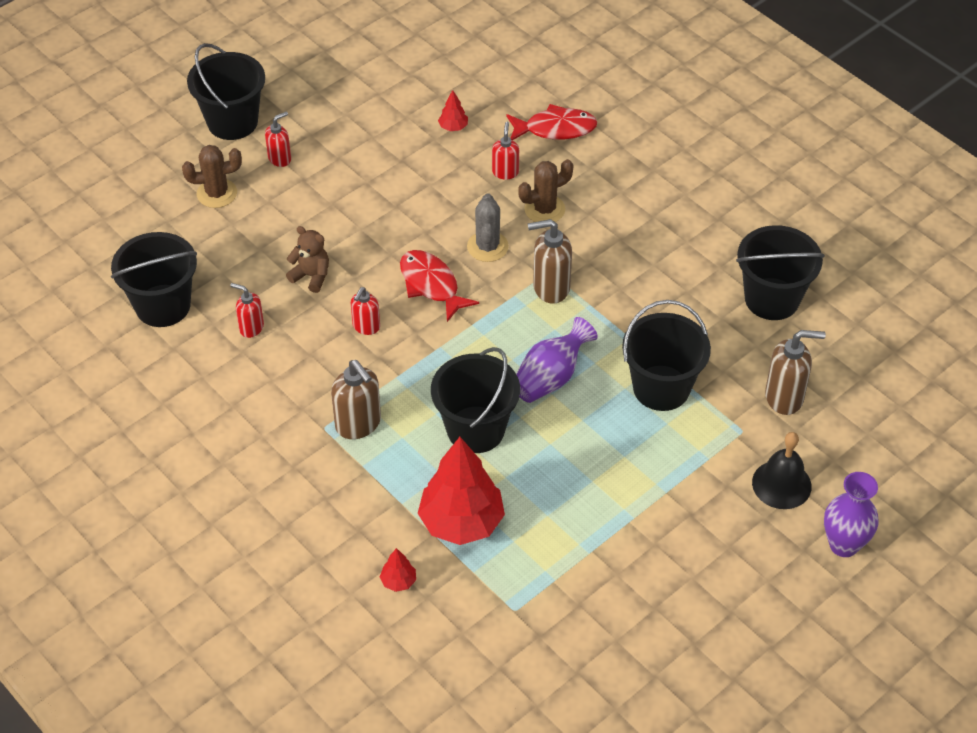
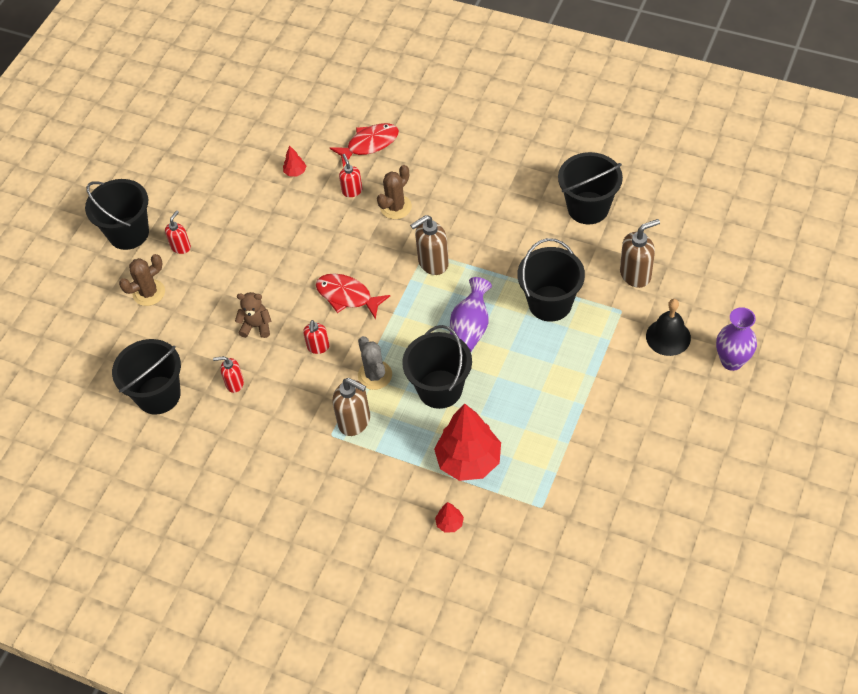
camera: 20 degrees left, 5 degrees up
(487, 247) = (371, 251): grey cactus -> grey cactus (375, 375)

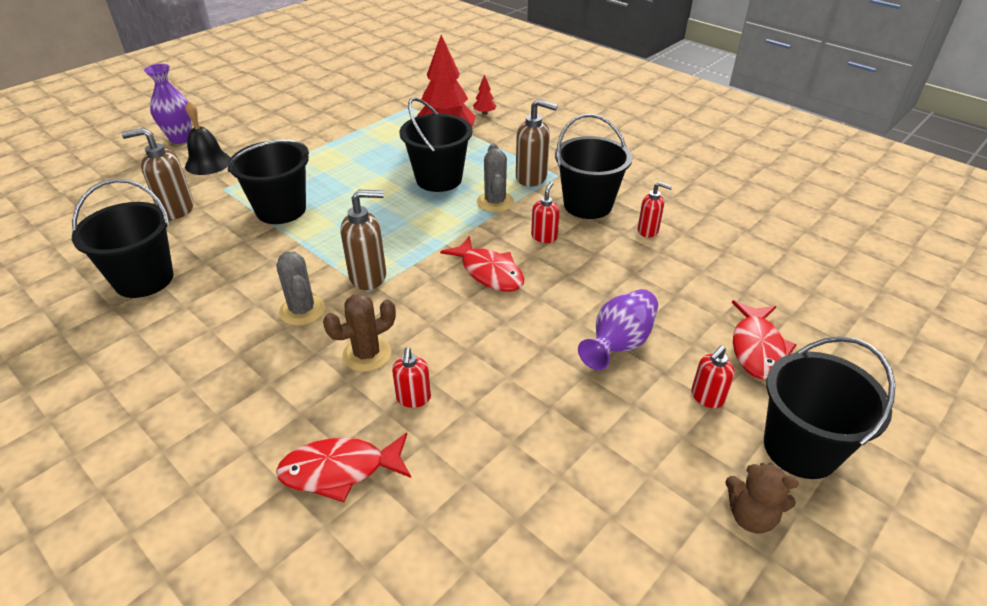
camera: 165 degrees left, 15 degrees down
(149, 293) = (757, 348): brown cactus -> red fish
(158, 395) = (739, 242): black bucket -> black bucket (587, 205)
(256, 326) = (611, 273): brown teddy bear -> brown teddy bear (751, 516)
(295, 172) = (488, 462): red tree -> none
(355, 421) = (531, 178): brown soap dispenser -> brown soap dispenser turned 150 degrees clockwise
(459, 222) = (302, 310): none -> grey cactus
(470, 329) = (376, 211): purple vase -> purple vase (619, 344)

